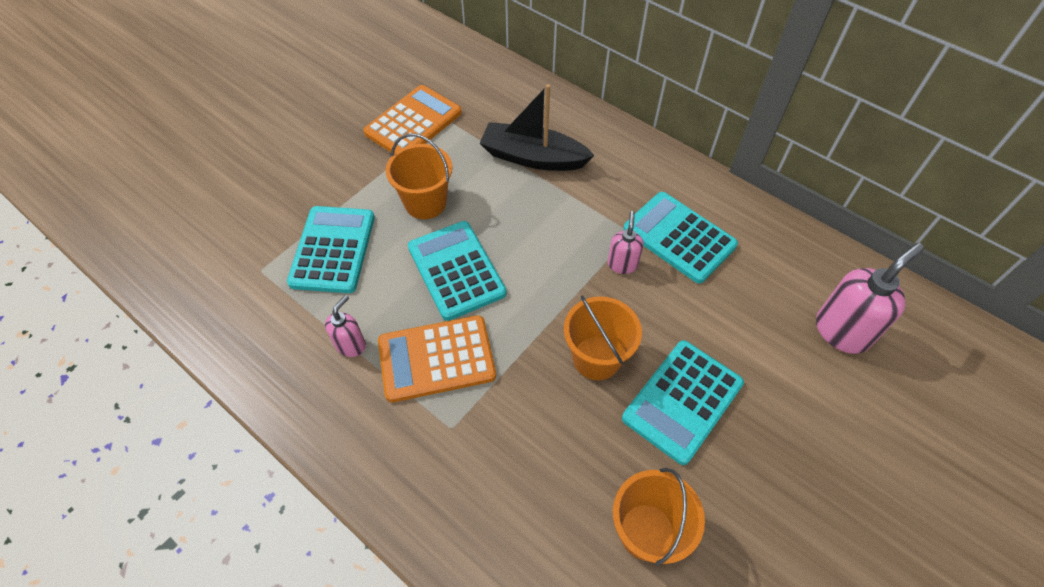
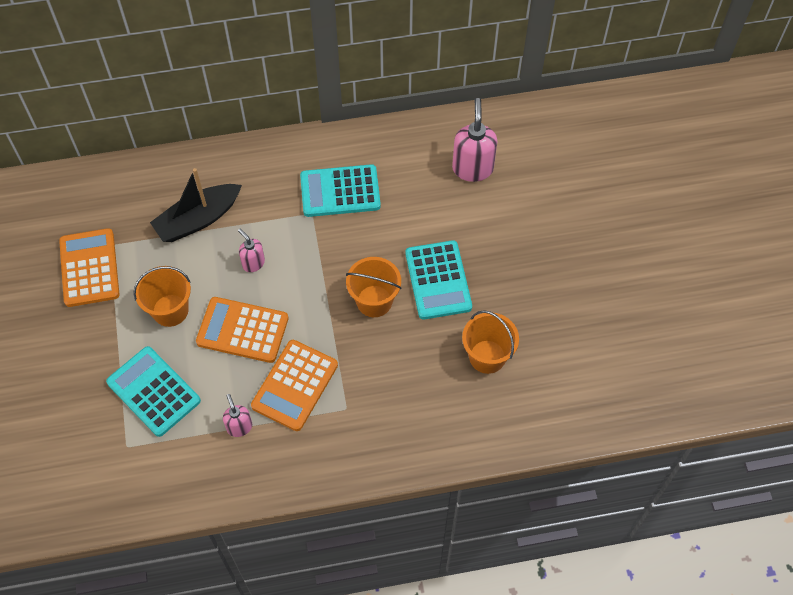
camera: 50 degrees left, 5 degrees up
(456, 270) = (242, 330): turquoise calculator -> orange calculator
(622, 264) = (328, 237): pink soap dispenser -> pink soap dispenser (253, 263)

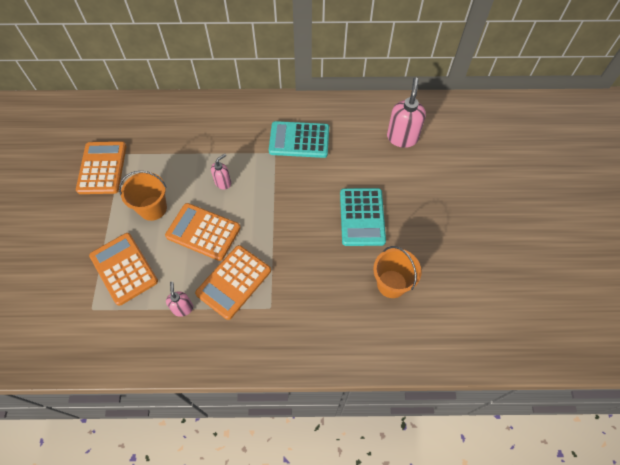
camera: 10 degrees right, 0 degrees up
(153, 391) = (124, 268): turquoise calculator -> orange calculator
(198, 219) = (190, 145): black boat -> none
(253, 263) = (223, 182): pink soap dispenser -> pink soap dispenser turned 75 degrees clockwise
(374, 301) = (309, 225): orange bucket -> none

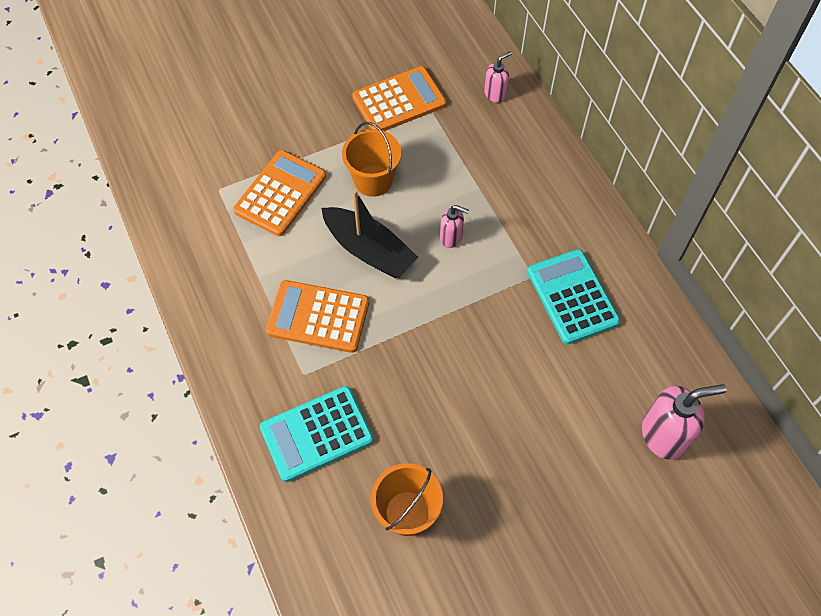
camera: 65 degrees right, 0 degrees up
(183, 308) = (259, 279): pink soap dispenser -> pink soap dispenser (495, 94)
(203, 232) = (369, 250): orange calculator -> black boat
(362, 217) = (492, 432): turquoise calculator -> turquoise calculator (316, 434)

